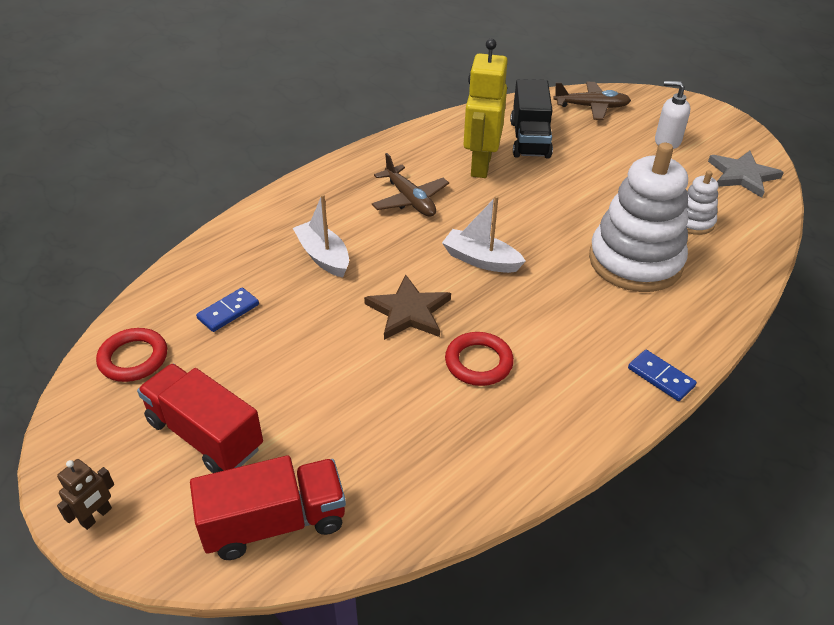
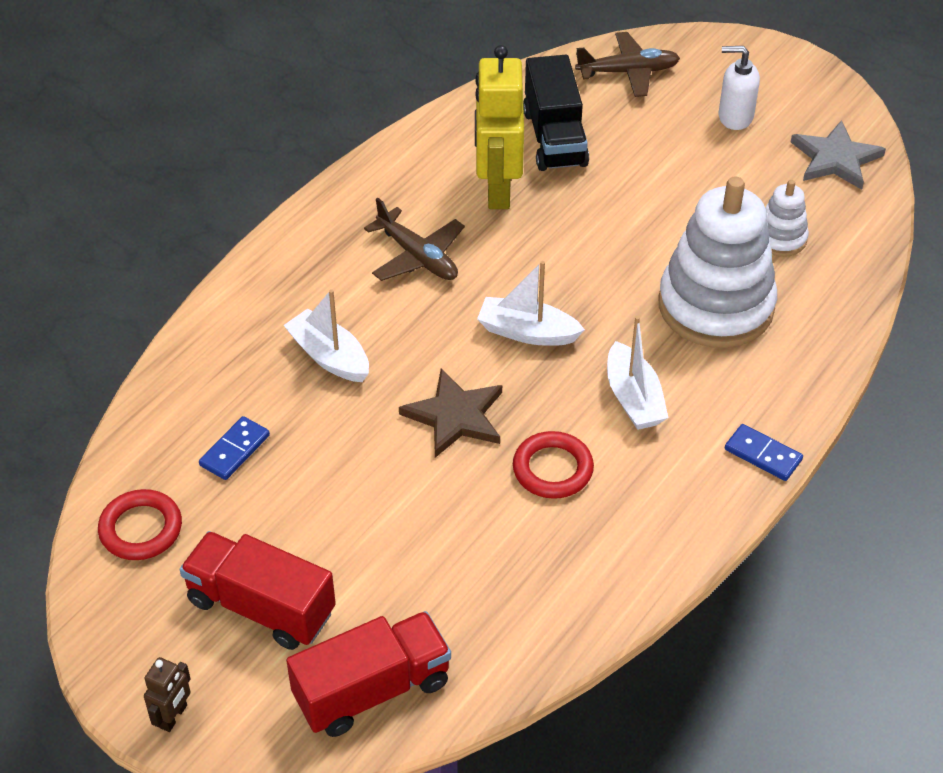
camera: 10 degrees left, 5 degrees up
(556, 318) = (633, 398): none -> white boat

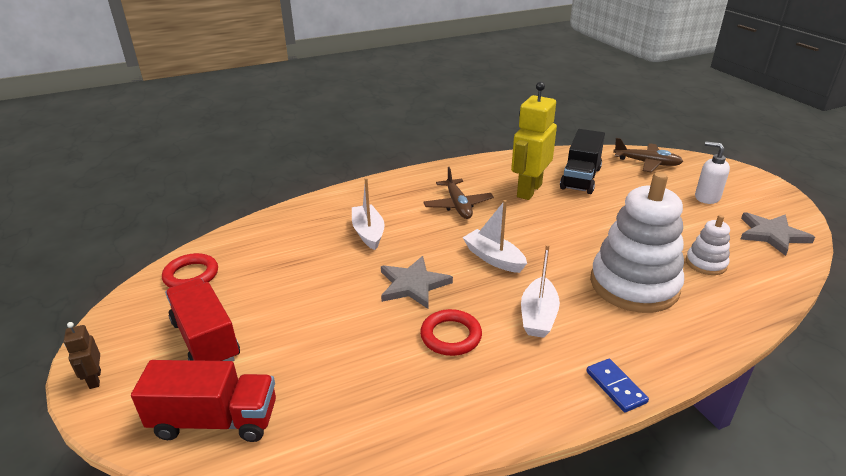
camera: 30 degrees right, 15 degrees down
(174, 716) = (94, 379): brown robot -> brown robot turned 105 degrees clockwise
(235, 450) = (276, 257): blue domino -> none
(455, 416) = (413, 285): brown star -> grey star

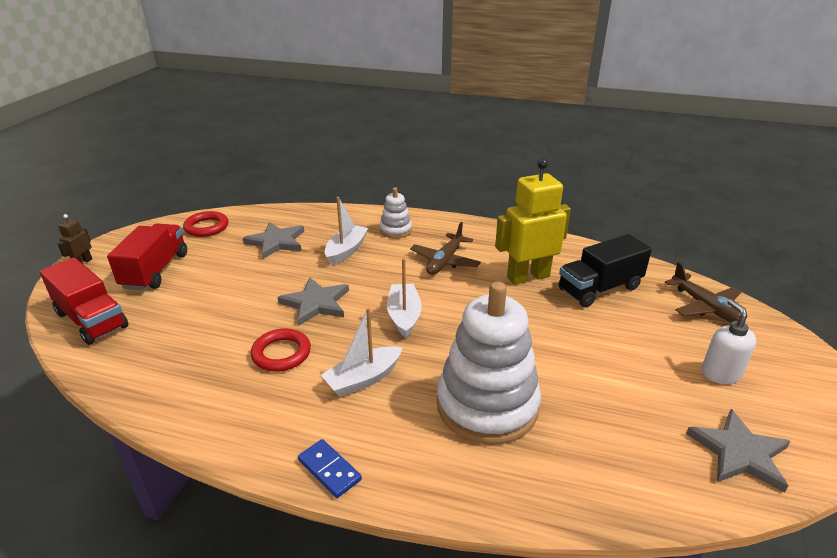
camera: 40 degrees right, 0 degrees up
(291, 255) = (276, 242): none -> grey star
(615, 387) = (329, 470): blue domino -> blue domino turned 60 degrees counterclockwise
(706, 263) = (598, 432): white stacking toy -> white stacking toy (395, 230)

